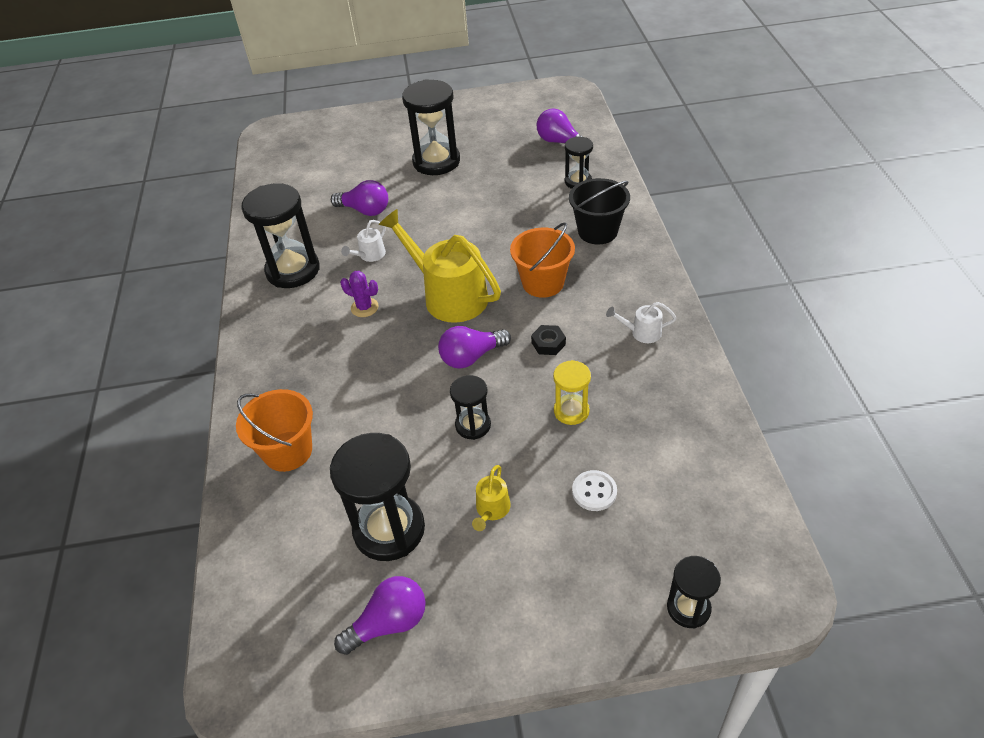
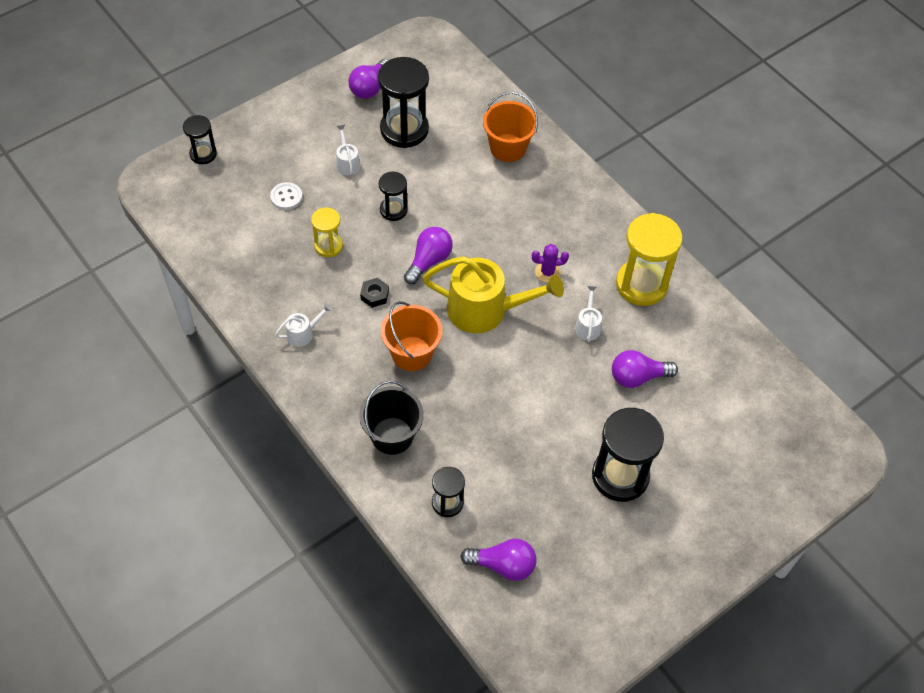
camera: 145 degrees right, 10 degrees up
(293, 270) = (641, 284): black hourglass -> yellow hourglass
(491, 510) = (347, 162): yellow watering can -> white watering can

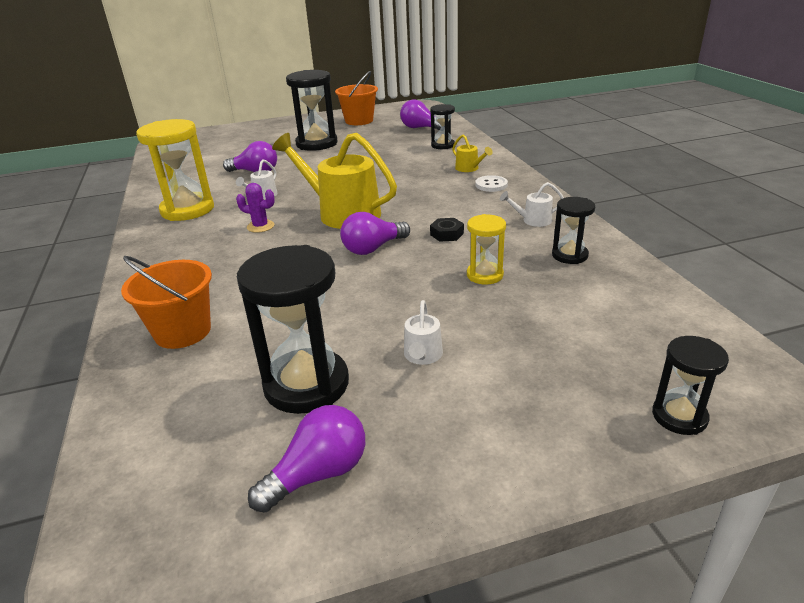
camera: 155 degrees left, 25 degrees down
(286, 197) = (530, 330): white button -> white button (491, 185)
(392, 436) = (469, 169): black bucket -> yellow watering can
(393, 210) = (385, 294): black hourglass -> black hourglass (569, 255)
(412, 353) = (430, 199): orange bucket -> orange bucket (359, 121)

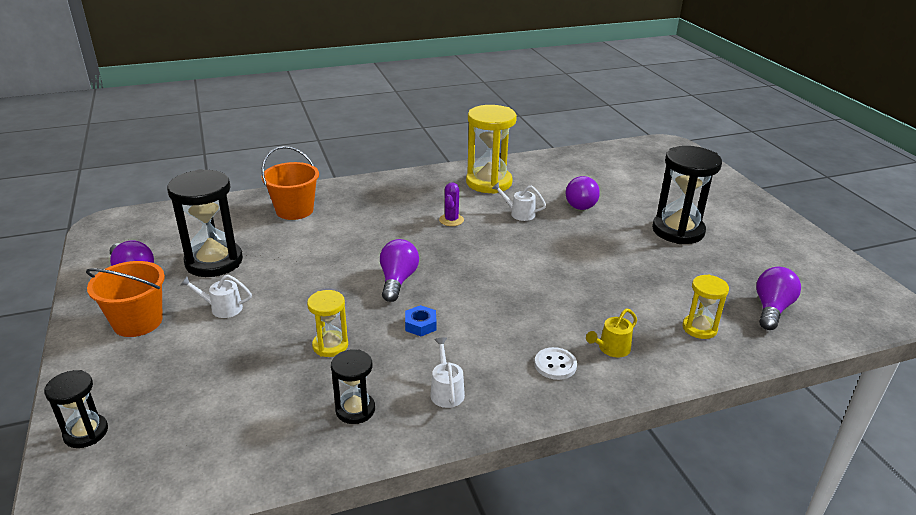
camera: 85 degrees right, 0 degrees up
(342, 213) = (476, 260): yellow watering can -> none
(359, 121) = (782, 256): orange bucket -> orange bucket (138, 322)
(373, 248) = (397, 280): purple light bulb -> purple light bulb turned 45 degrees clockwise
(443, 145) = (699, 328): black hourglass -> yellow hourglass
(447, 234) = (420, 325): black nut -> blue nut

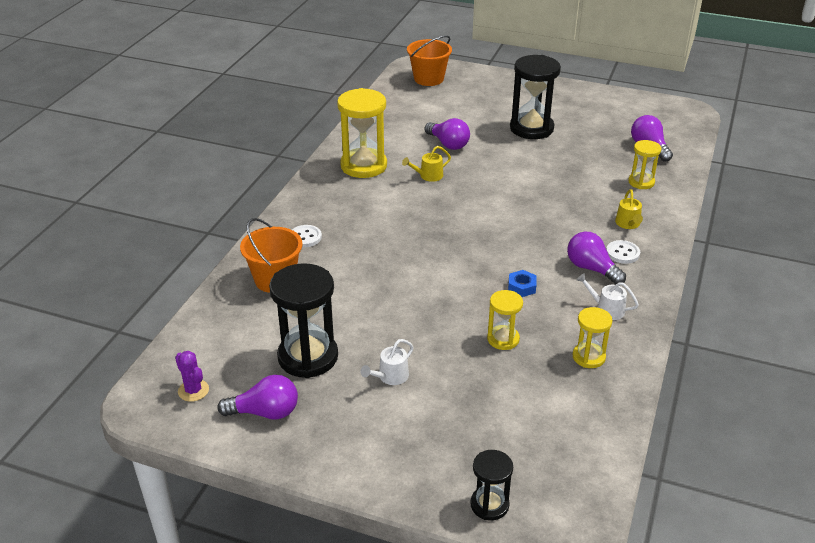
camera: 50 degrees left, 5 degrees up
(138, 322) = (357, 432): orange bucket -> orange bucket (428, 79)
(355, 410) = (588, 357): black hourglass -> yellow hourglass
(361, 199) = (305, 237): none -> white button
(397, 280) = (453, 272): purple light bulb -> purple light bulb (591, 269)
(451, 220) = (398, 209): purple cactus -> purple cactus (193, 390)
(519, 213) = (428, 176): white watering can -> yellow watering can

